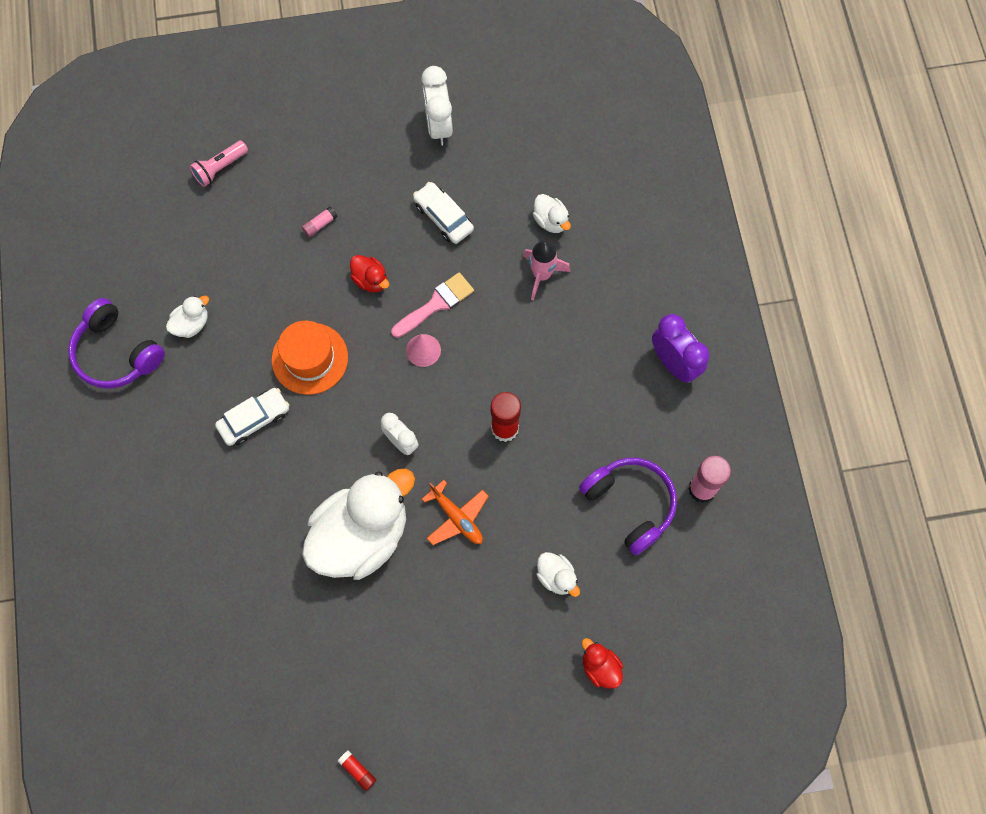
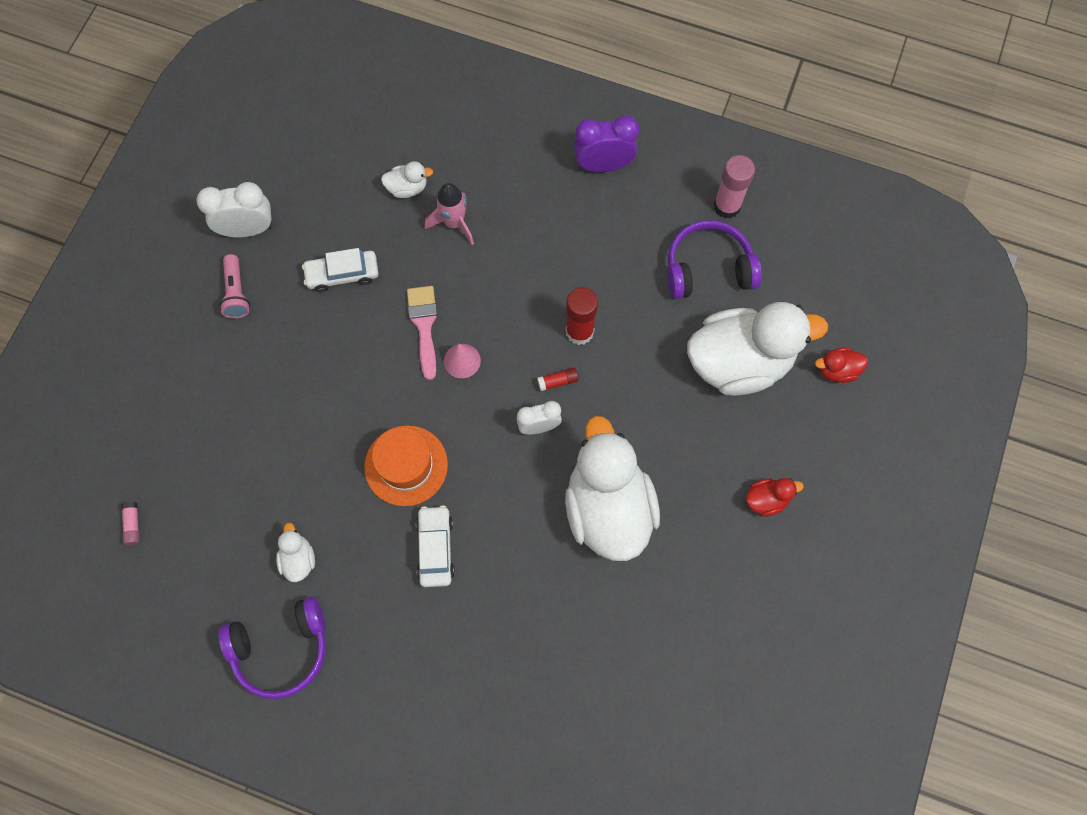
camera: 60 degrees left, 0 degrees up
(220, 168) = (149, 448): pink flashlight -> pink flashlight (236, 293)
(320, 224) = (275, 386): pink glue stick -> pink glue stick (133, 525)
(357, 770) = (824, 625): red glue stick -> red glue stick (557, 381)
(371, 280) = (363, 370): red duck -> red duck (766, 500)
(439, 126) = (248, 229): white clock -> white clock turned 150 degrees clockwise
(457, 518) = (639, 416): orange plane -> none
(556, 577) = (739, 362): white duck -> white duck, size x2.42

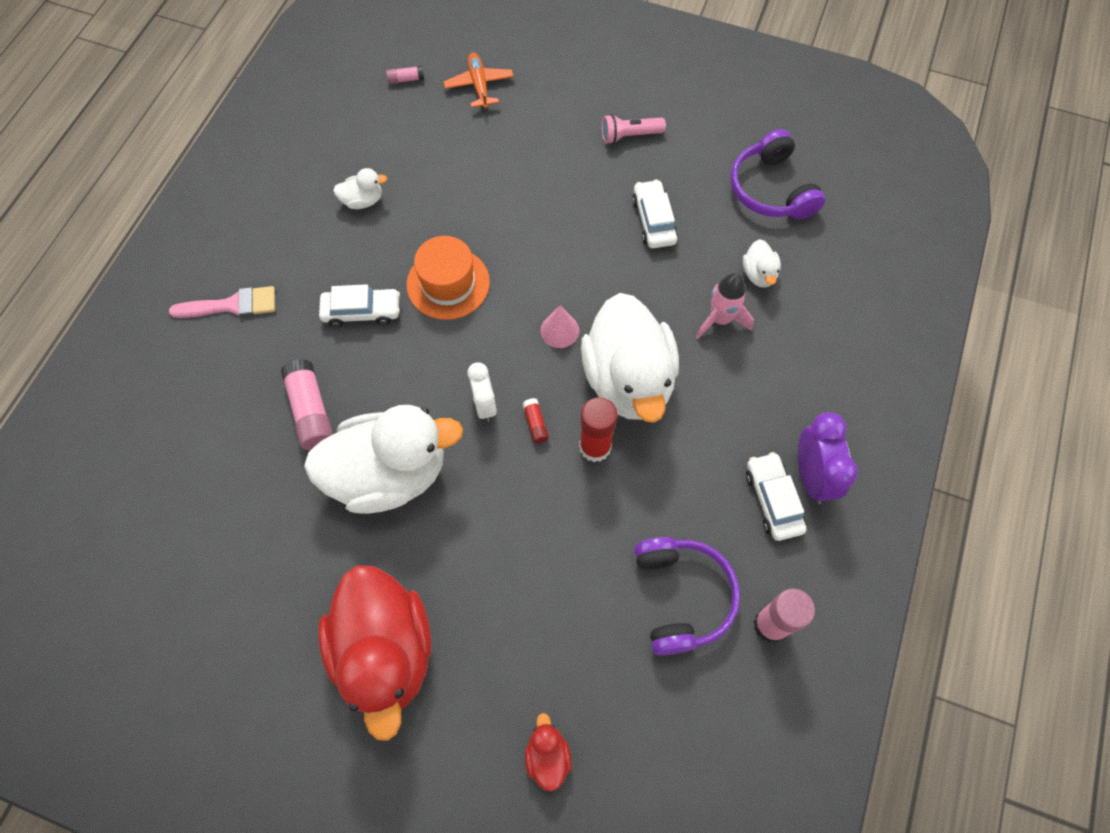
camera: 90 degrees right, 5 degrees down
(151, 444) = (479, 85): none -> orange plane
(248, 229) = (698, 140): white clock -> none
(281, 649) = (282, 193): purple headphones -> purple headphones (770, 189)
(424, 326) = (598, 294): pink brush -> pink brush (232, 305)
(545, 588) = (311, 411): none -> pink glue stick
(625, 196) = (773, 500): none -> white car
(739, 362) = (558, 628): white duck -> white duck (628, 380)
(766, 500) = (385, 651): red duck -> red duck, size x2.42

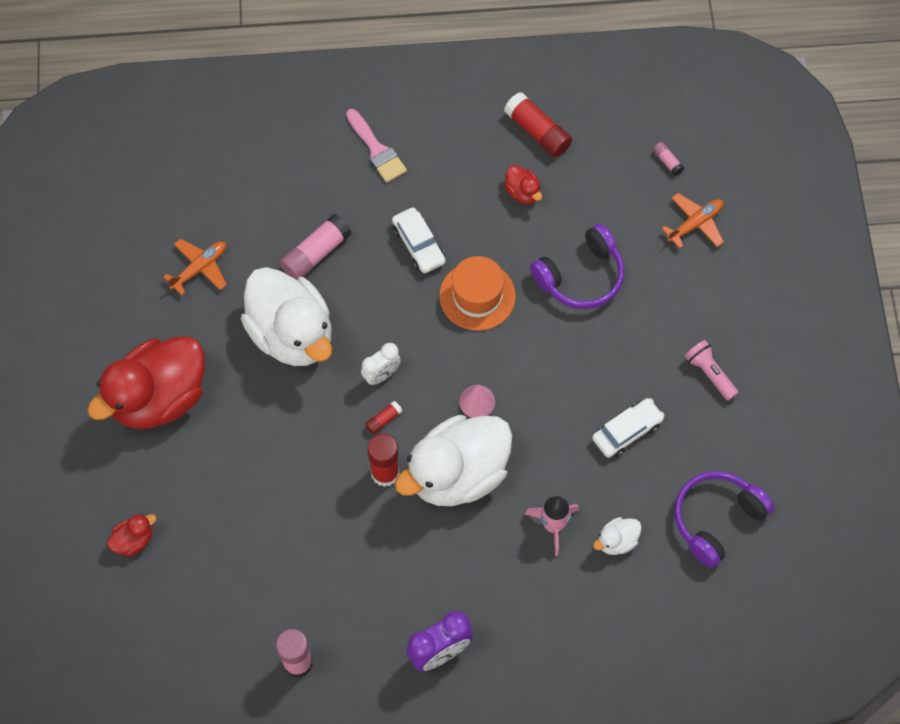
camera: 65 degrees right, 0 degrees up
(253, 539) = (200, 268): none -> orange plane
(308, 163) = (537, 132): none -> red glue stick
(363, 200) = (522, 192): white duck -> red duck
(682, 596) = (291, 588): purple headphones -> purple headphones (581, 277)
(773, 500) = (403, 628): white car -> none

